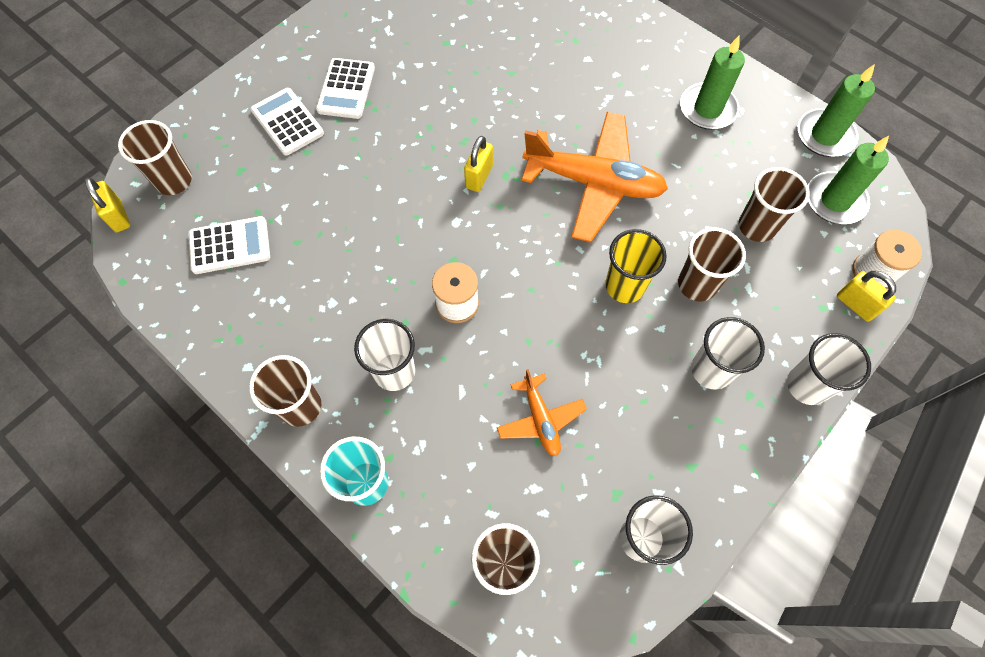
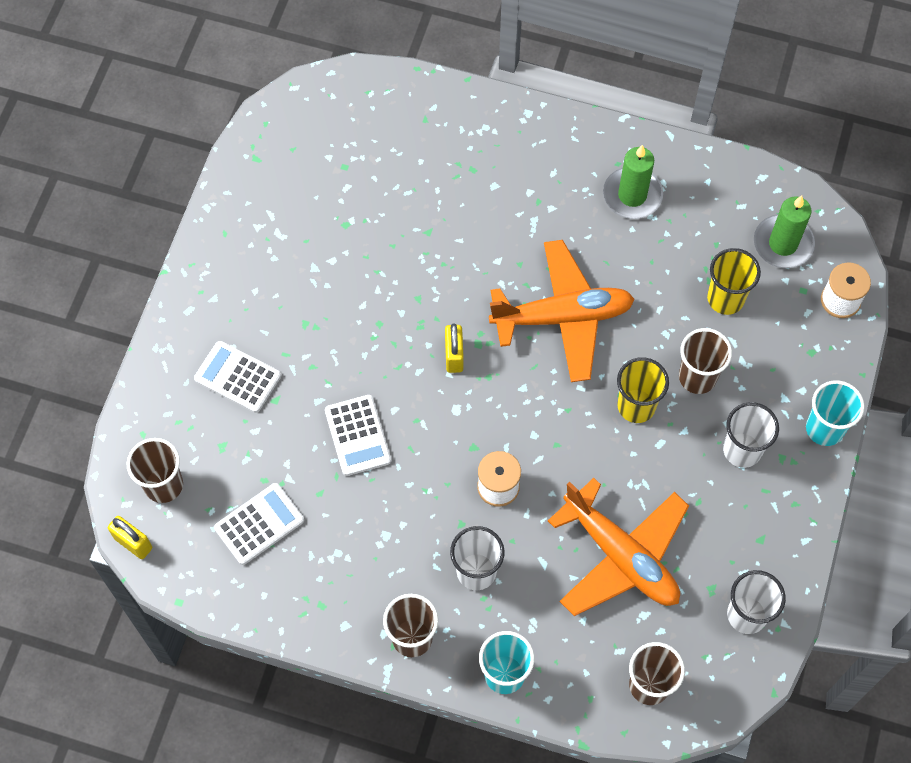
camera: 25 degrees left, 0 degrees up
(346, 89) = (275, 317): white calculator -> white calculator (358, 435)
(540, 419) = (621, 556): orange plane -> orange plane, size x1.94
(756, 226) = (725, 298): brown cup -> yellow cup
(807, 385) = (824, 428): white cup -> turquoise cup
(825, 135) = (749, 179): green candle -> none
(855, 304) = (837, 338): yellow padlock -> none

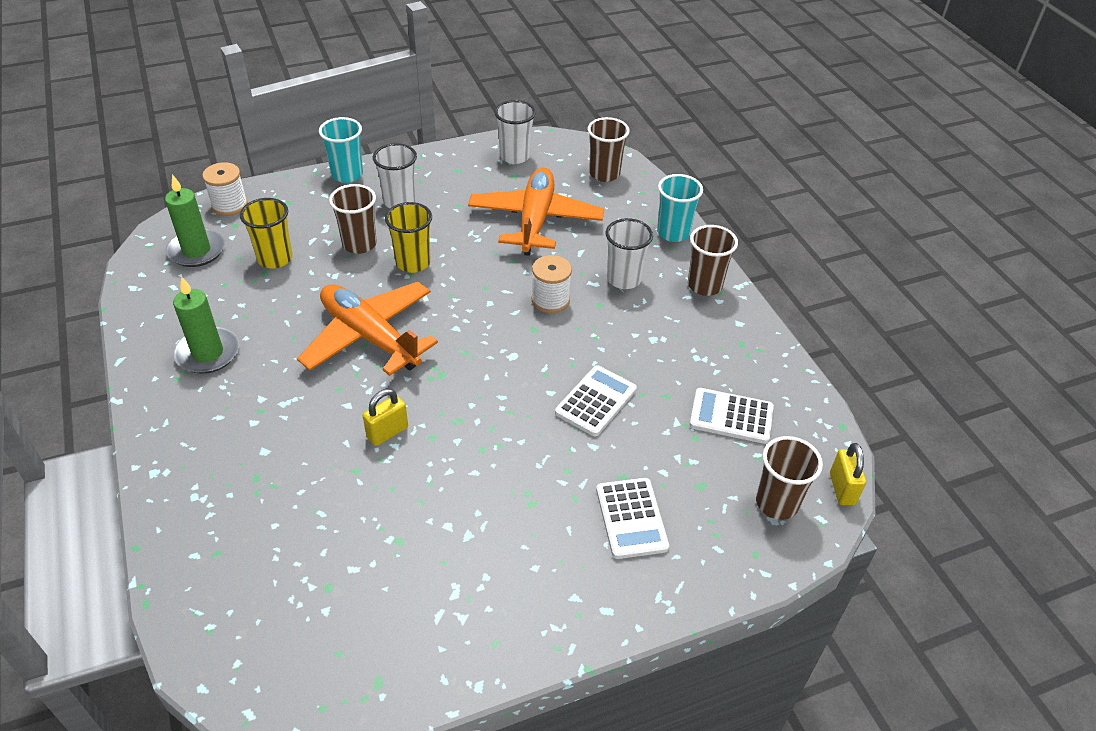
camera: 130 degrees left, 20 degrees down
(454, 356) = (466, 382): yellow padlock -> yellow padlock (387, 432)

